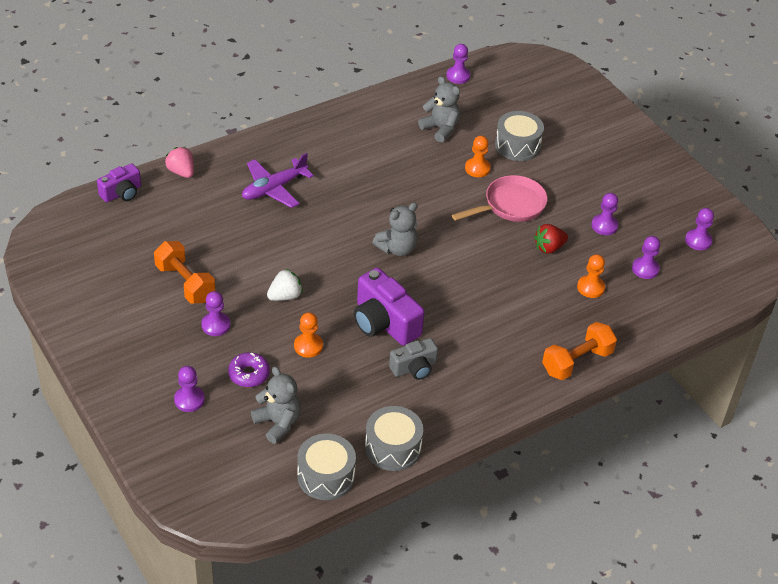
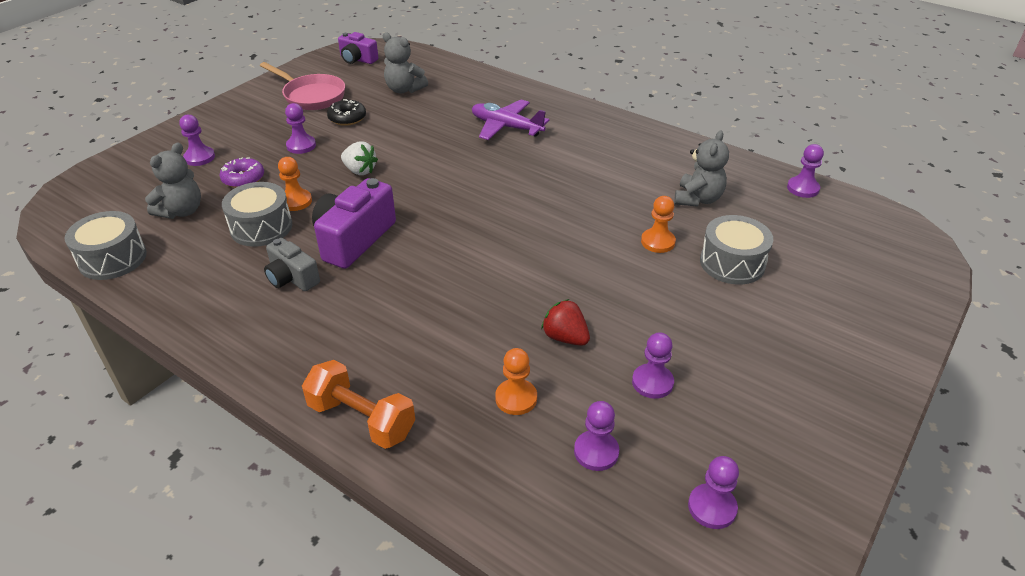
camera: 70 degrees right, 5 degrees down
(122, 193) = (440, 64): purple camera -> purple camera (357, 59)
(181, 172) = (488, 80): pink strawberry -> none
(185, 283) = (347, 118): orange dumbbell -> black donut
(393, 448) = (162, 294): grey drum -> grey drum (261, 227)
(397, 248) = (475, 219): grey teddy bear -> grey teddy bear (404, 89)
(510, 205) = (616, 284): pink pan -> pink pan (311, 96)

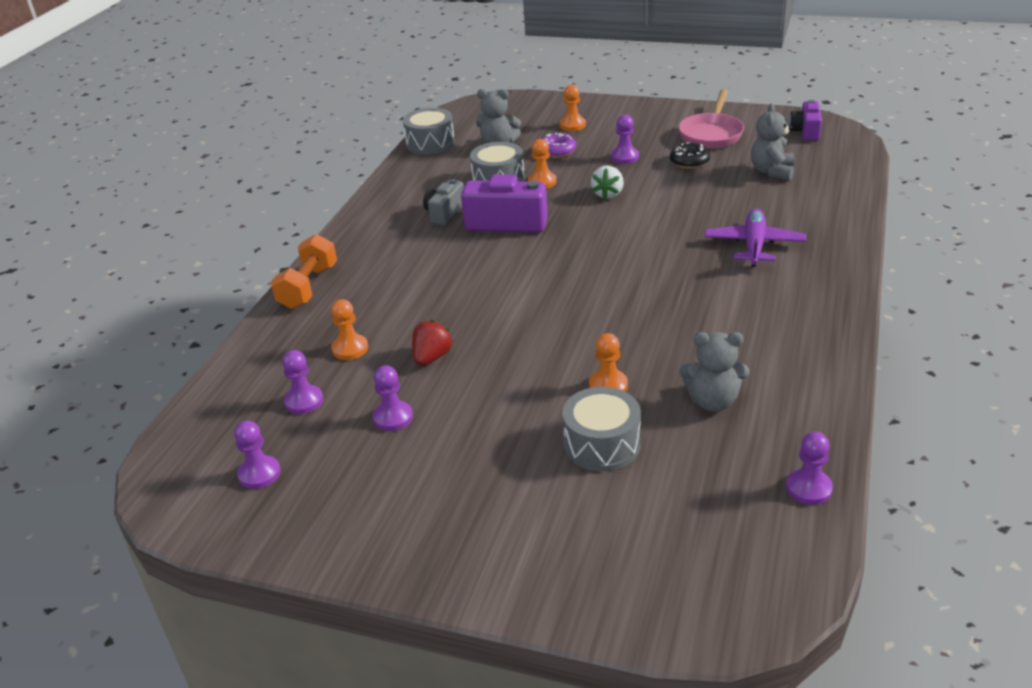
camera: 75 degrees right, 5 degrees down
(199, 157) = (572, 125): purple pawn -> orange pawn

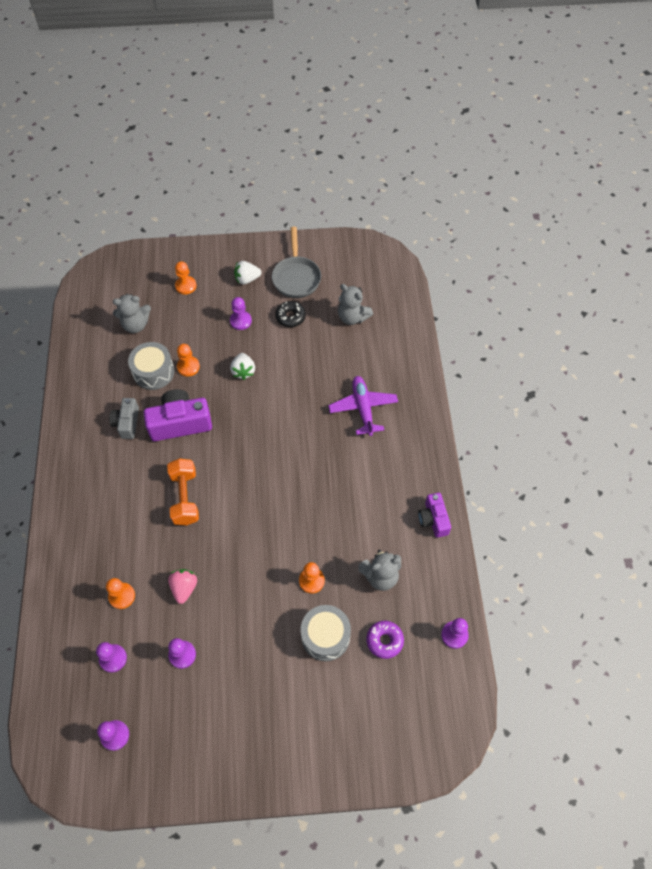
camera: 25 degrees left, 25 degrees up
(308, 287) = (59, 538): orange dumbbell -> orange dumbbell (185, 497)
(430, 143) = (78, 334): grey drum -> none
(432, 357) = (184, 588): red strawberry -> pink strawberry
(557, 151) = (186, 324): purple donut -> purple donut (384, 640)
(648, 129) = (247, 279): none -> white strawberry
(711, 134) = (296, 277): pink pan -> grey pan
(772, 171) = (352, 317): grey teddy bear -> grey teddy bear turned 45 degrees counterclockwise
(805, 131) = (363, 261): purple camera -> purple camera (433, 519)

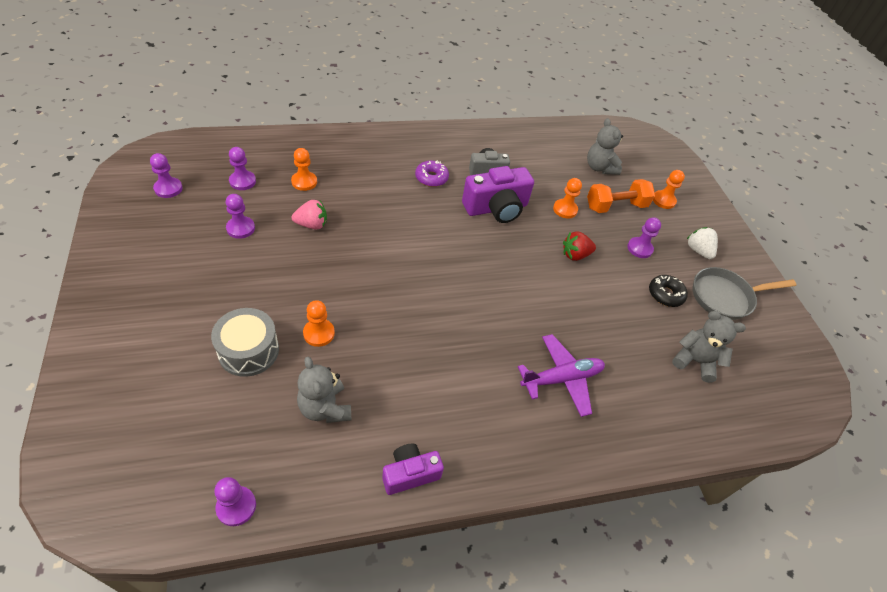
camera: 75 degrees right, 10 degrees down
(153, 372) = (550, 184): grey drum -> none
(180, 423) = (496, 208): purple camera -> purple camera turned 90 degrees clockwise
(185, 497) = (412, 218): orange dumbbell -> orange dumbbell (615, 206)
(243, 371) = (575, 255): white strawberry -> red strawberry
(352, 317) = (695, 361): grey teddy bear -> grey teddy bear turned 90 degrees clockwise
(384, 640) = (237, 415): purple donut -> purple donut (431, 178)

